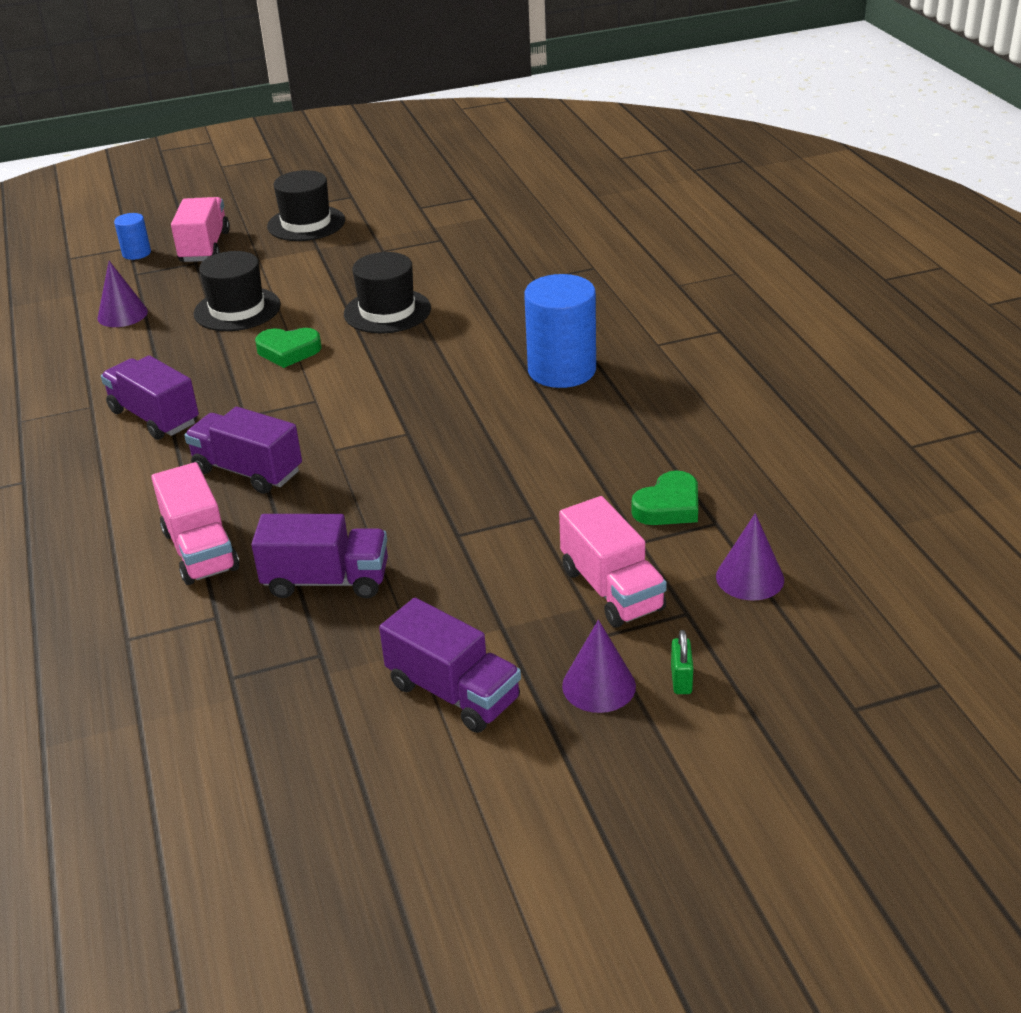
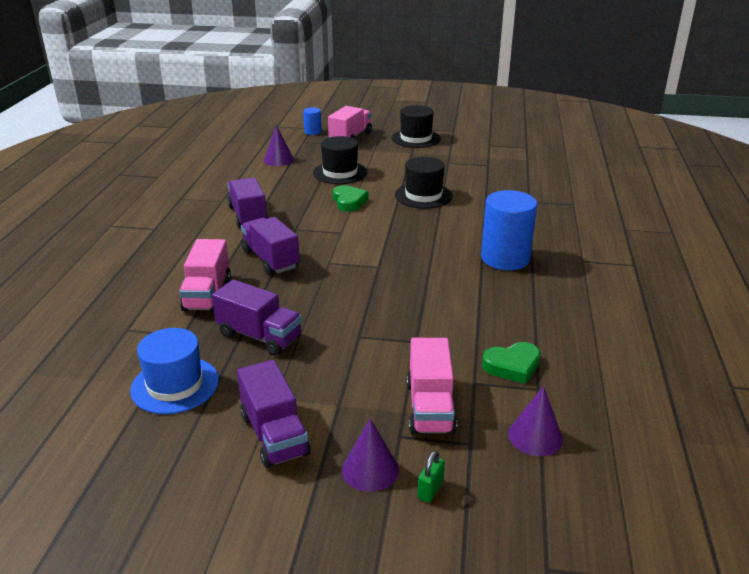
camera: 25 degrees right, 5 degrees down
(268, 684) = (175, 385): none -> blue hat
(288, 351) = (349, 202): green heart -> green heart turned 135 degrees counterclockwise

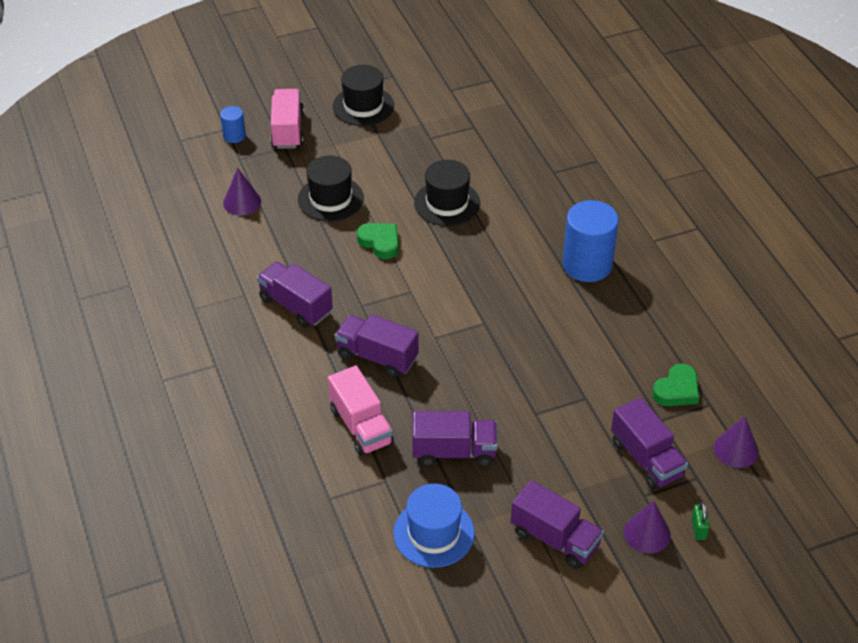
camera: 30 degrees left, 15 degrees up
(430, 407) = (646, 459): pink truck -> purple truck

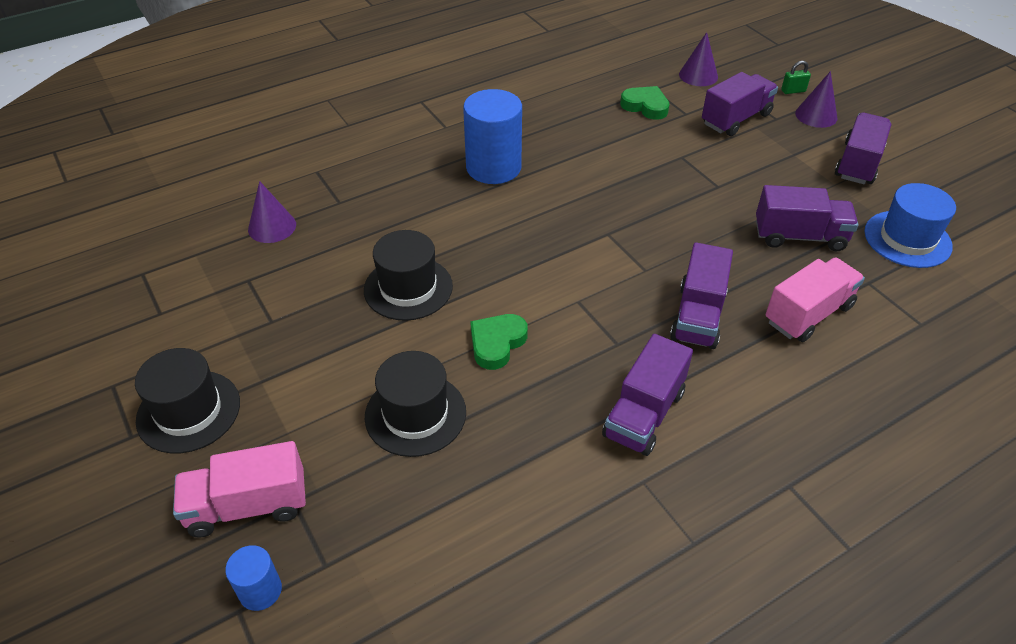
camera: 100 degrees left, 0 degrees up
(242, 202) = (439, 534): purple cone -> purple cone (272, 227)
(454, 452) = (799, 236): purple truck -> purple truck turned 105 degrees clockwise

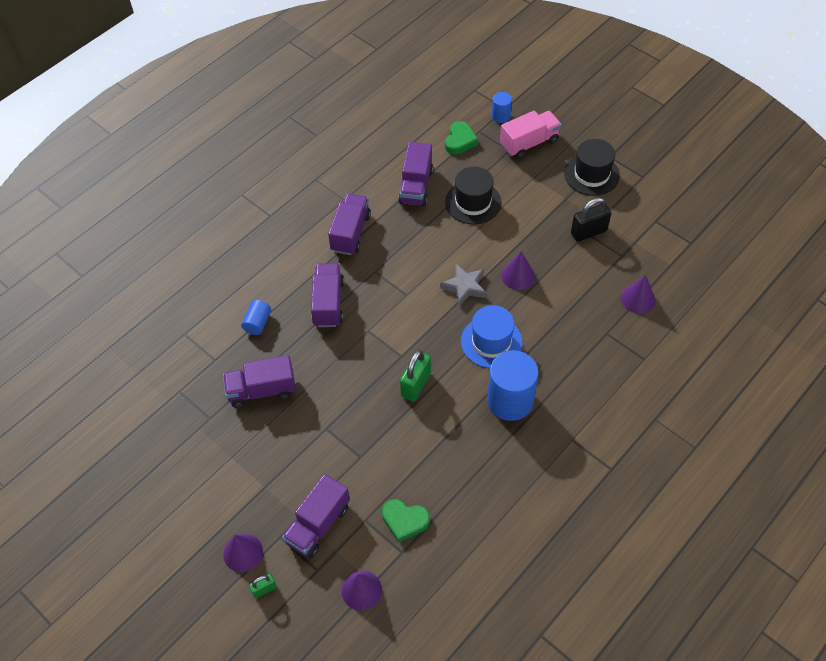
camera: 165 degrees right, 10 degrees up
(267, 321) = (588, 232): none -> black padlock
(408, 288) = (518, 276): black hat -> purple cone
(491, 292) = (464, 287): none -> grey star
(497, 343) = (446, 253): green heart -> green heart (460, 141)
(599, 203) = (416, 384): none -> green padlock
(808, 314) = (257, 323): pink truck -> blue cylinder
(858, 163) = (210, 490): purple truck -> purple truck (416, 186)
(907, 239) = (181, 409): blue hat -> blue hat (491, 342)

